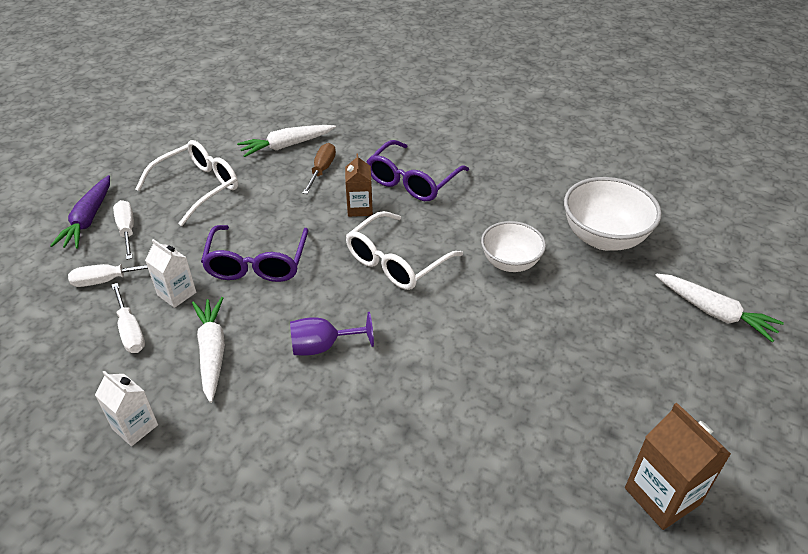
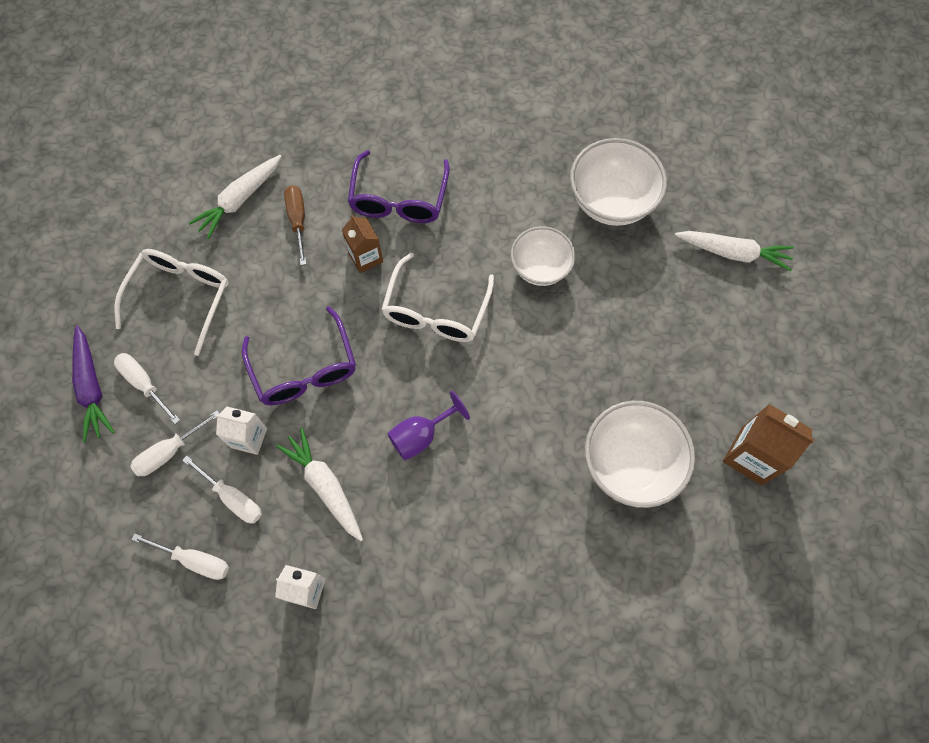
camera: 25 degrees left, 25 degrees up
(63, 363) = (194, 560): none -> white screwdriver
(517, 449) = (630, 464): none -> white bowl

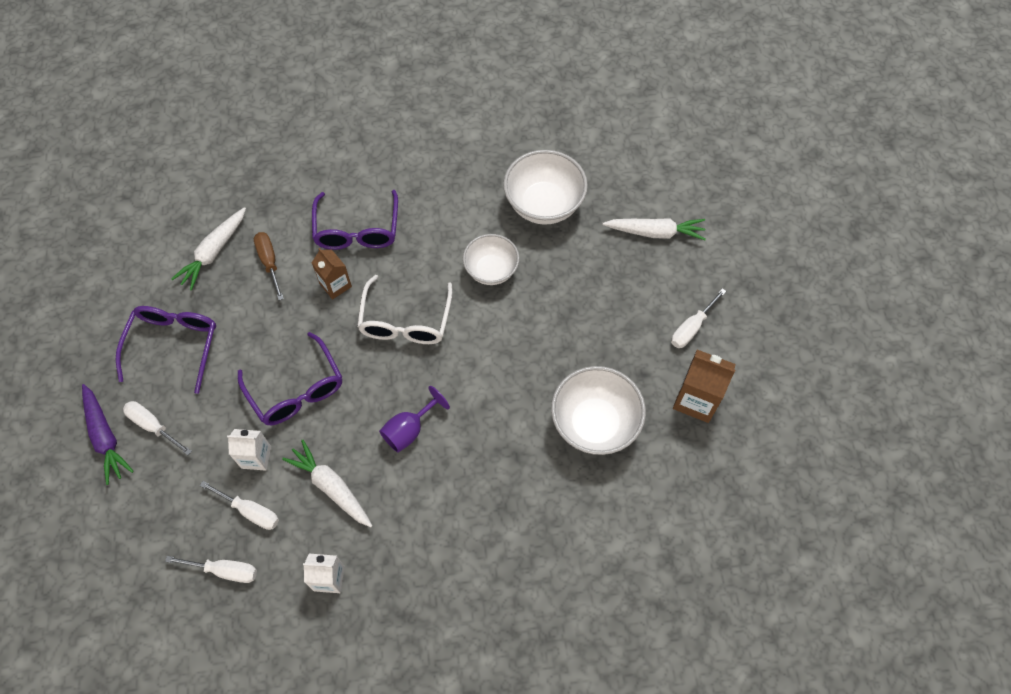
camera: 10 degrees left, 5 degrees down
(170, 451) = (186, 481): white screwdriver -> white screwdriver (692, 327)
(181, 297) = (174, 345): white glasses -> purple glasses

